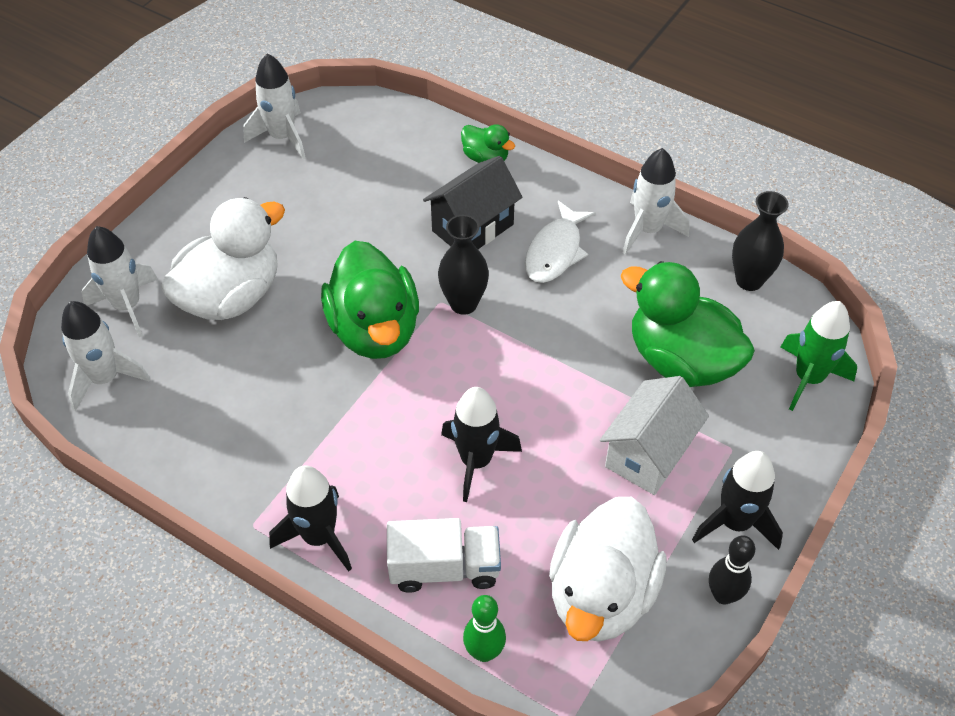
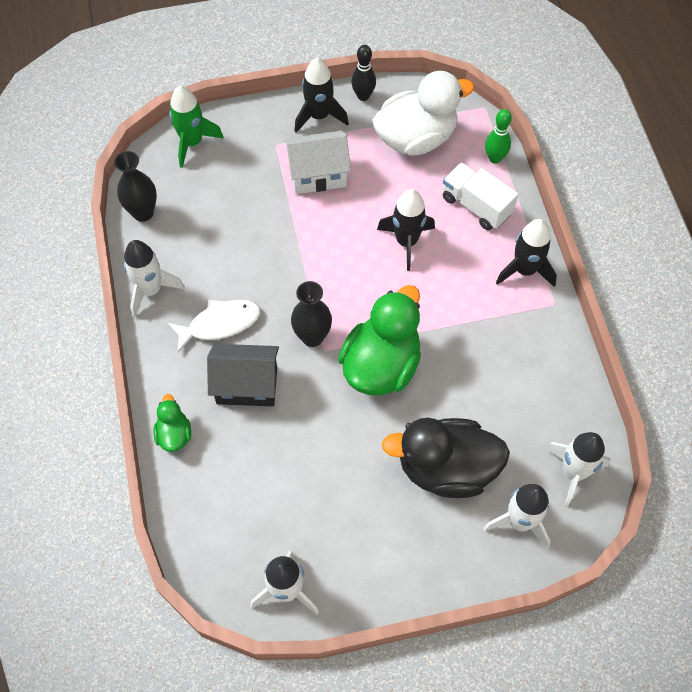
camera: 135 degrees left, 10 degrees up
(231, 296) = (446, 468): white duck -> black duck
(681, 360) = (240, 203): green duck -> none

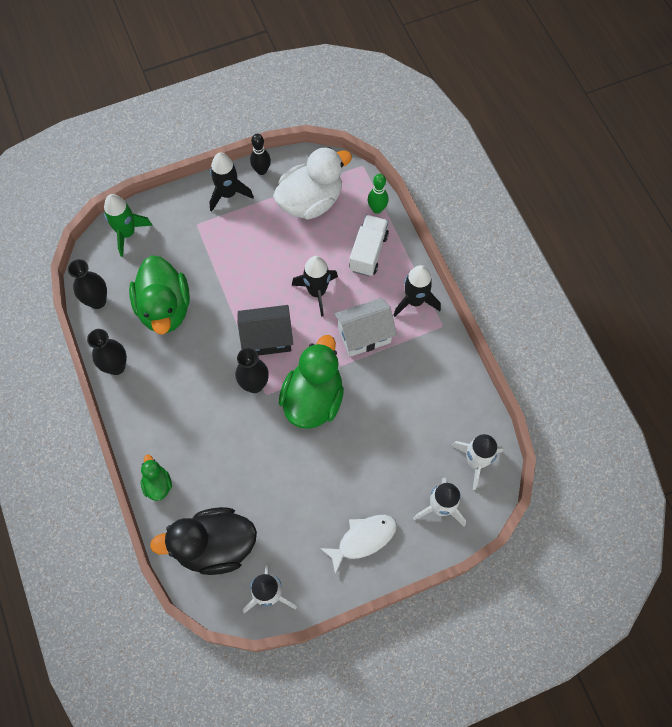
camera: 10 degrees left, 5 degrees up
(151, 290) = (116, 366): white rocket -> black vase
(220, 233) = (164, 308): none -> green duck
(220, 324) = (178, 386): white fish -> white fish (363, 539)
(247, 385) = (209, 434): black house -> black house (267, 339)
(318, 175) = (235, 245): white house -> white house (364, 335)
(446, 468) = (377, 475): black duck -> black duck (215, 546)
(476, 206) = (368, 252): white truck -> white truck turned 75 degrees clockwise

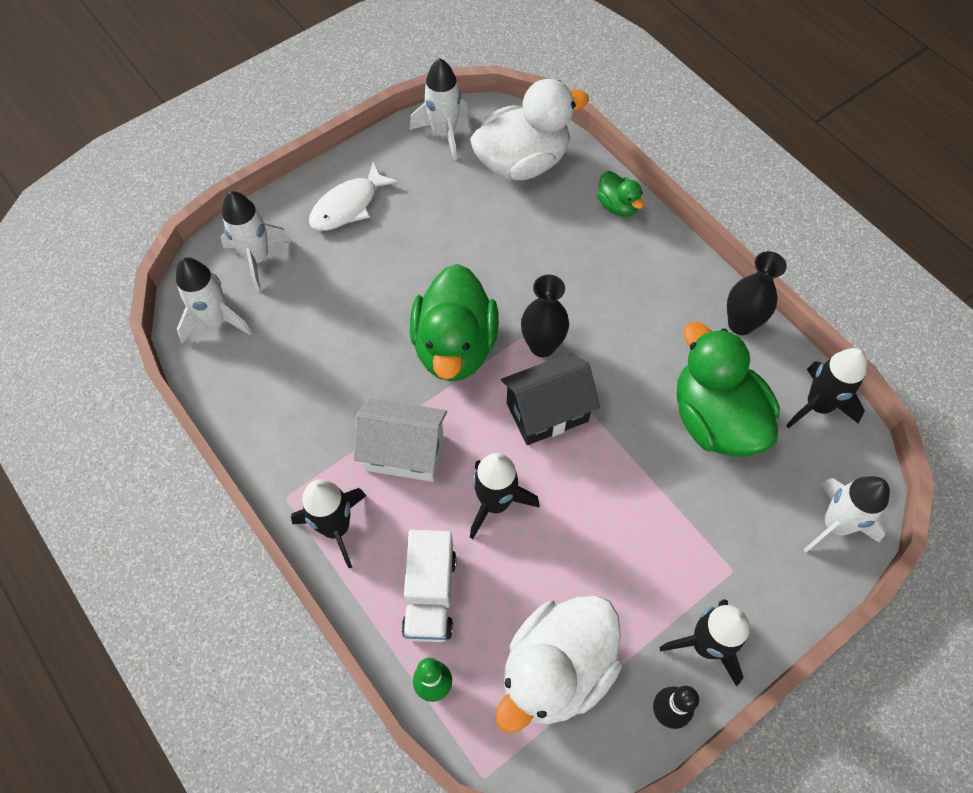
camera: 165 degrees right, 5 degrees down
(97, 301) = (818, 405): black vase -> black rocket
(127, 233) = (835, 524): green rocket -> white rocket
(215, 546) = (522, 162): black duck -> white duck
(364, 335) = (404, 452): white house -> white house turned 45 degrees clockwise

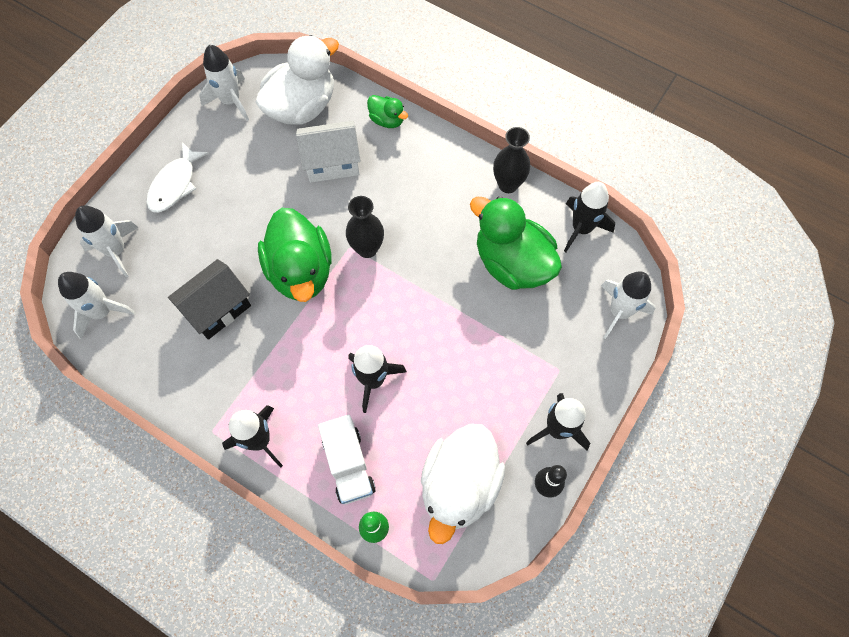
camera: 20 degrees left, 5 degrees up
(404, 452) = (291, 365): white house -> white house (332, 163)
(547, 412) = (388, 298): black house -> black house (217, 309)

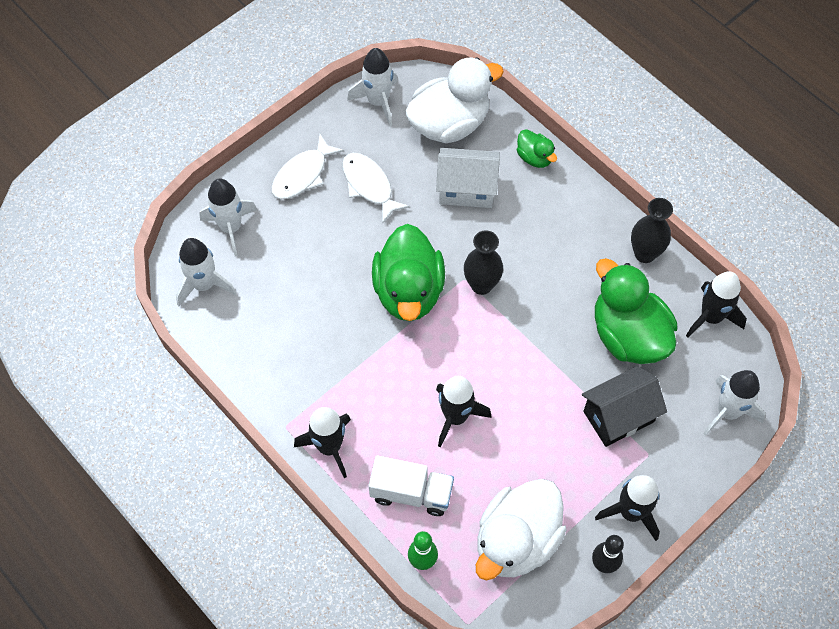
camera: 15 degrees right, 5 degrees down
(217, 309) = (317, 309): black house -> black house (618, 416)
(240, 180) = (369, 185): none -> white fish
(348, 464) = (411, 492): white truck -> white truck turned 75 degrees counterclockwise

